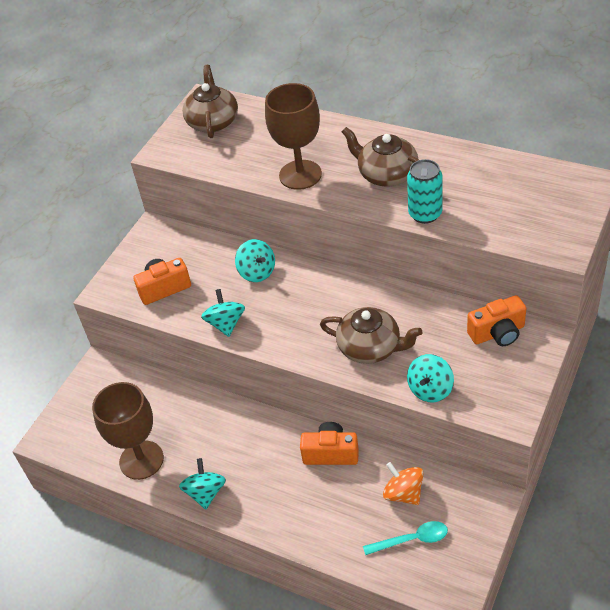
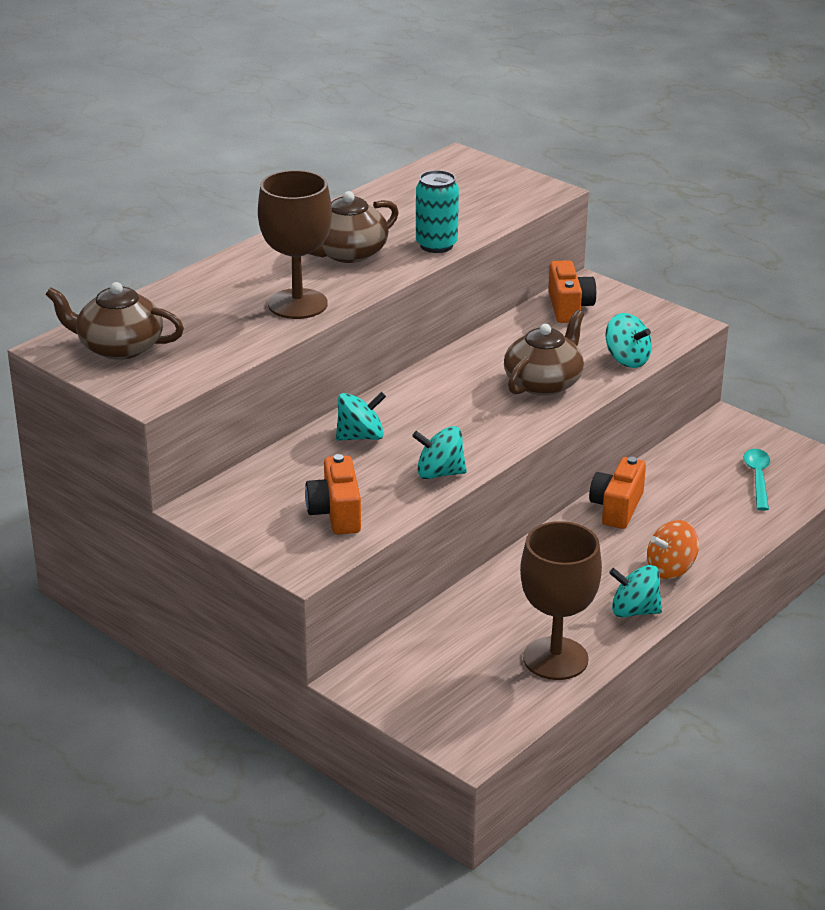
camera: 80 degrees left, 15 degrees down
(403, 493) = (695, 471): orange spinning top -> orange spinning top (670, 569)

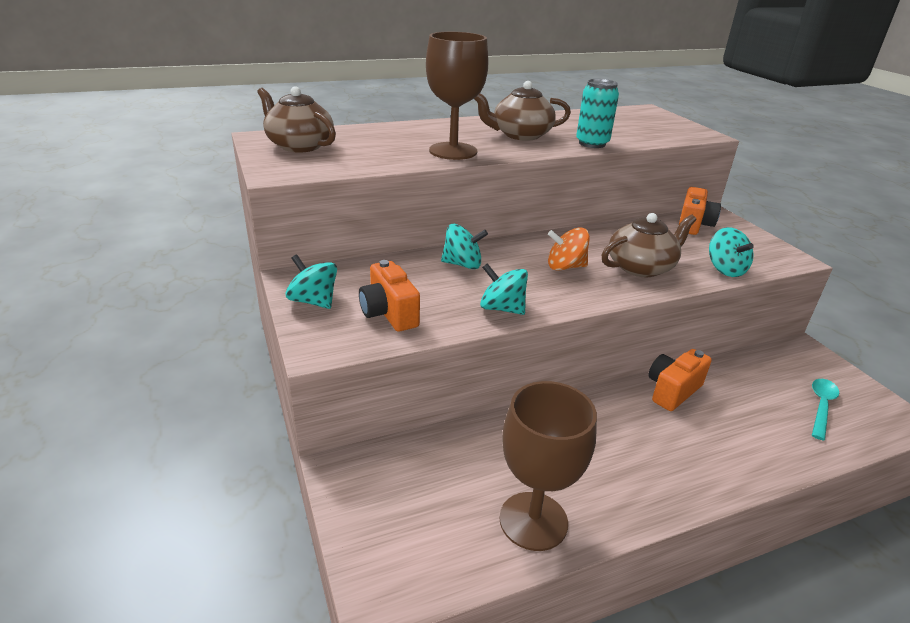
camera: 25 degrees right, 0 degrees up
(336, 513) = (389, 313): orange camera -> orange camera turned 45 degrees counterclockwise
(634, 611) = (641, 498): turquoise spinning top -> turquoise spinning top (313, 301)
(670, 569) = (699, 466): orange spinning top -> orange spinning top (565, 267)

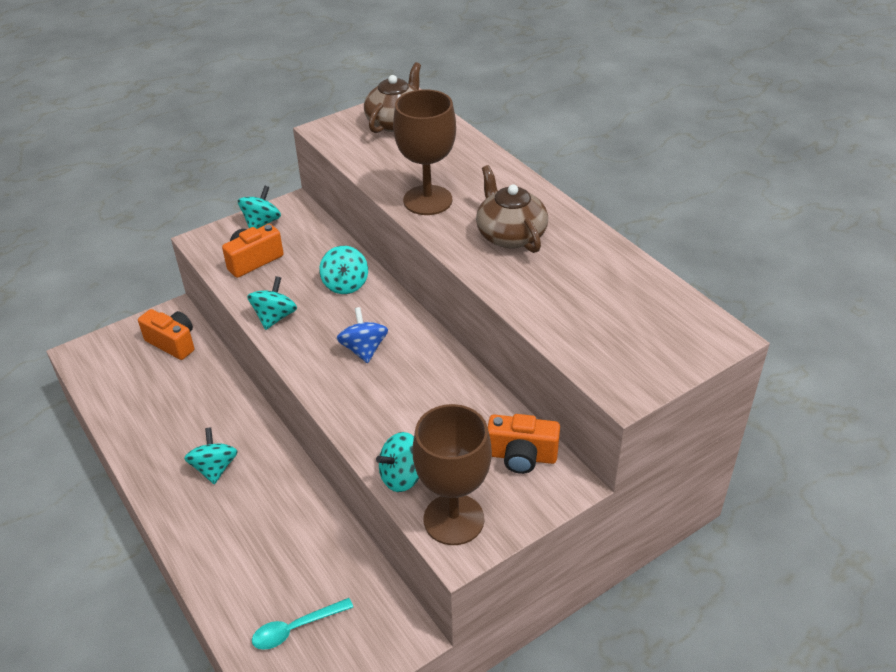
camera: 80 degrees right, 10 degrees up
(533, 521) = (134, 413): brown goblet -> brown goblet (453, 519)
(565, 267) = (364, 349): orange spinning top -> blue spinning top
(592, 143) = (511, 289): turquoise can -> none
(633, 446) = (215, 468): none -> turquoise spinning top
(641, 267) = (383, 405): brown teapot -> none
(672, 391) = (297, 499): orange camera -> orange camera (172, 343)
(821, 406) = (296, 628): turquoise spoon -> turquoise spoon turned 135 degrees clockwise

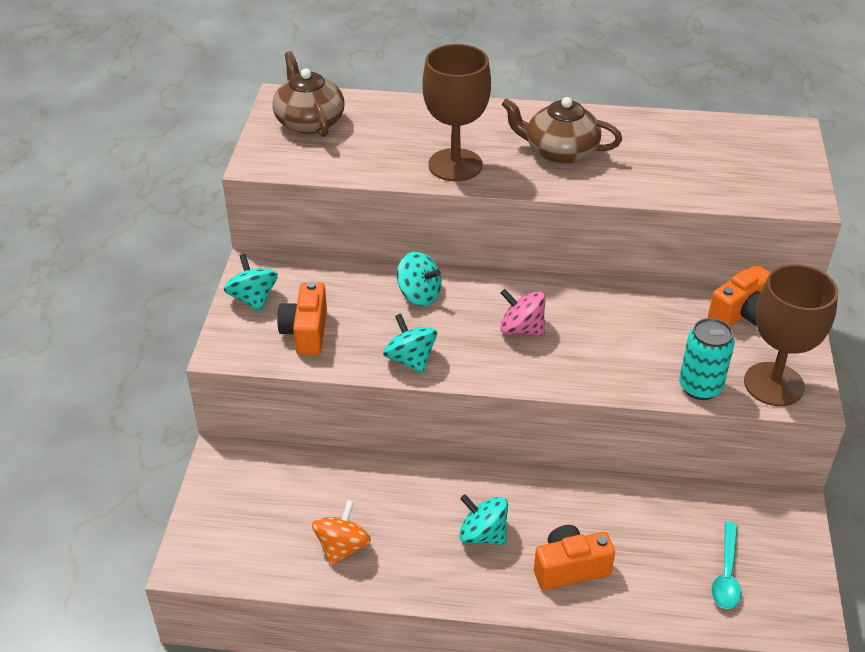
camera: 50 degrees left, 0 degrees up
(145, 409) = (342, 547): none -> orange spinning top
(172, 343) = (267, 480): orange camera -> orange camera (570, 568)
(364, 349) = (521, 329): blue spinning top -> pink spinning top
(402, 476) = (700, 387): turquoise spinning top -> turquoise can

